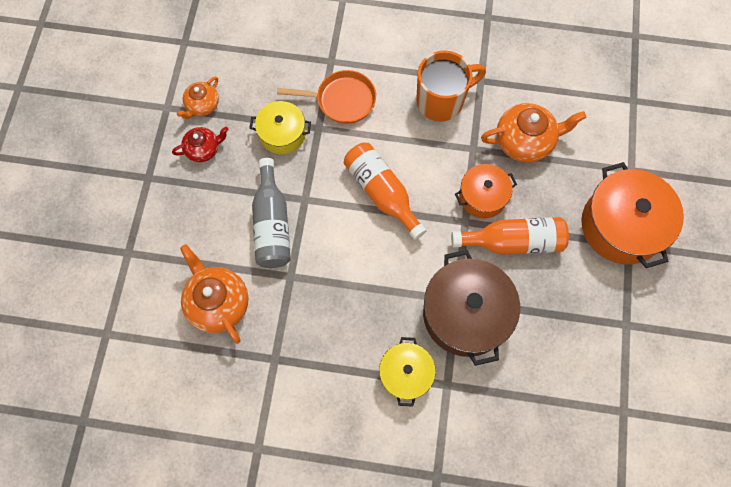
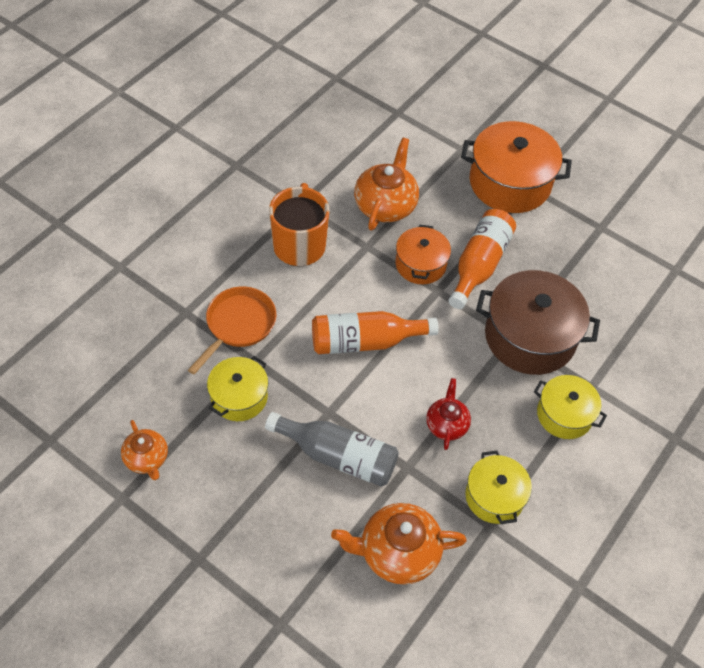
camera: 65 degrees left, 15 degrees down
(203, 149) = (203, 483): red teapot -> red teapot (446, 424)
(300, 351) = (494, 496): none -> yellow pot

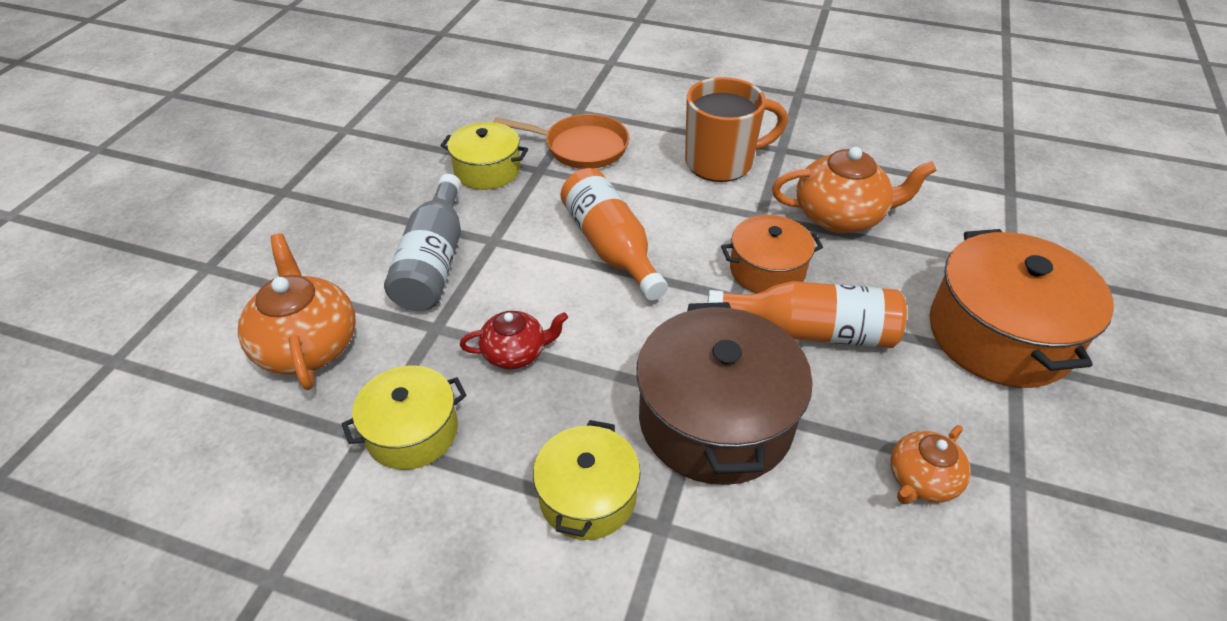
camera: 75 degrees right, 10 degrees down
(147, 459) = (392, 132): orange teapot -> orange teapot (921, 480)

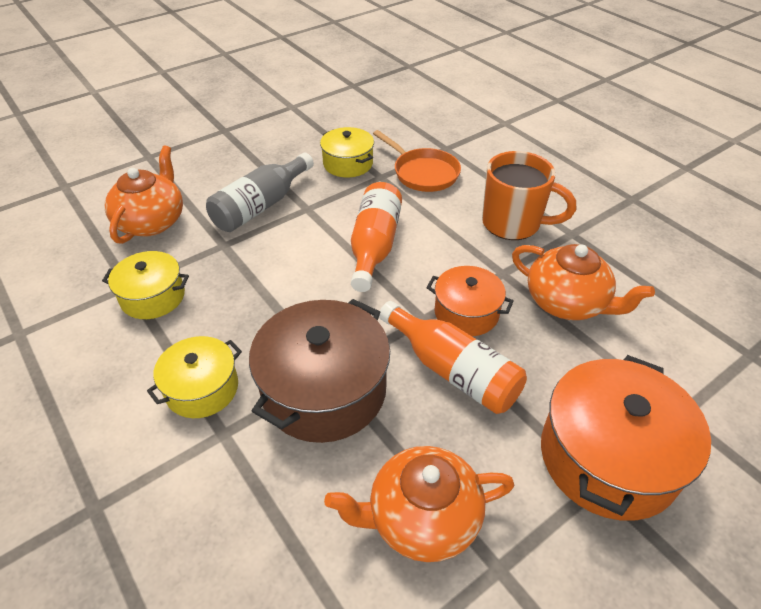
camera: 35 degrees right, 0 degrees up
(516, 353) = (250, 282): red teapot -> none
(921, 480) = (421, 518): orange teapot -> orange teapot, size x1.68

